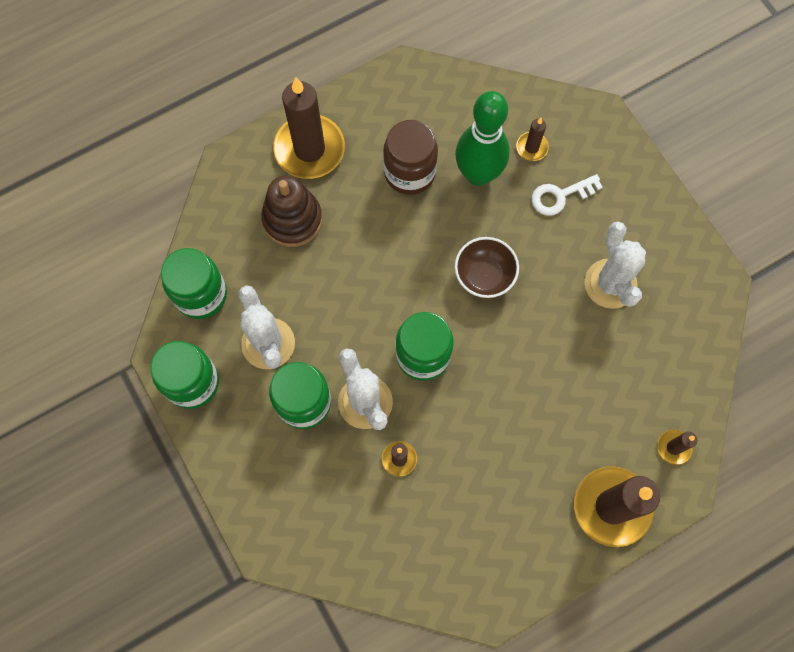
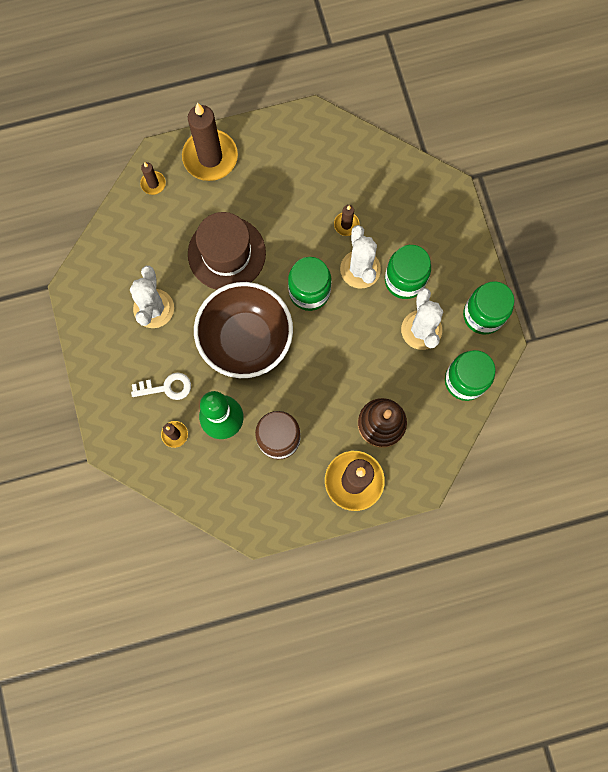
camera: 165 degrees left, 5 degrees up
(484, 275) = (246, 339): brown bowl -> brown bowl, size x1.93
(544, 377) = (226, 253): none -> brown hat

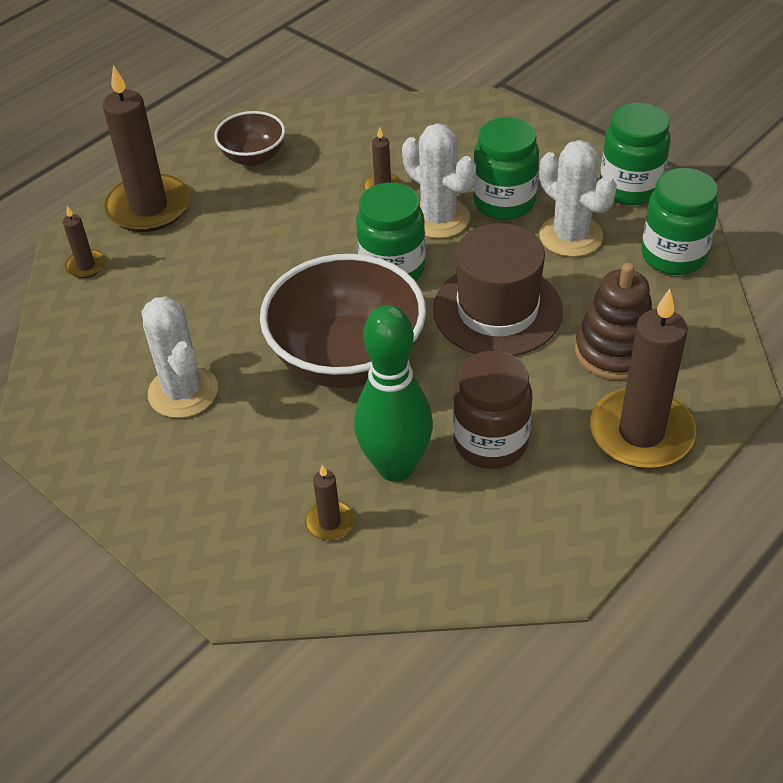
camera: 30 degrees left, 30 degrees down
(166, 387) = (272, 471): white key -> none
(226, 253) = (246, 285): brown hat -> brown hat (497, 310)
(291, 150) = (253, 157): none -> brown bowl

